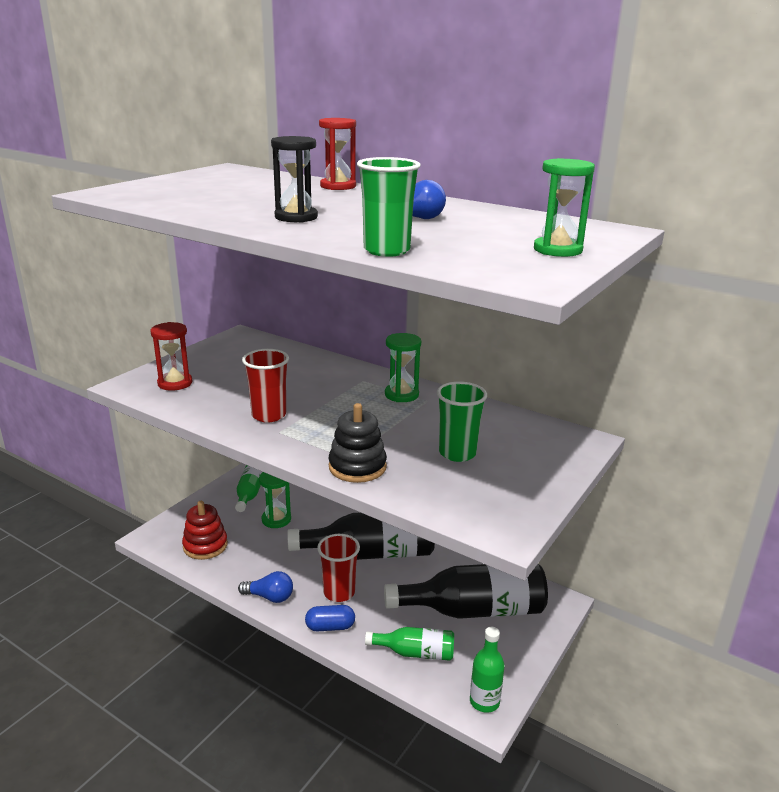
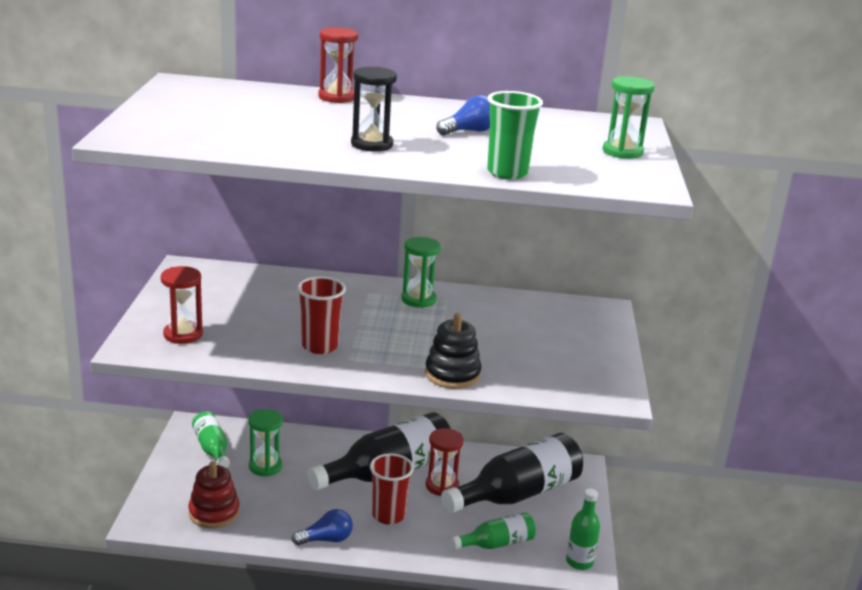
camera: 30 degrees left, 0 degrees up
(330, 627) = (406, 547): blue capsule -> none
(408, 580) = (442, 486): none -> red hourglass
(457, 453) = (520, 343): green cup -> none

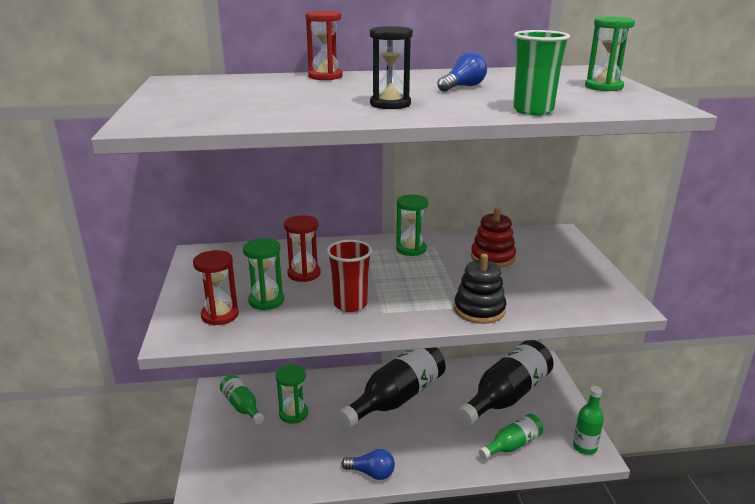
camera: 10 degrees left, 0 degrees up
(214, 513) = (264, 468): red stacking toy -> red stacking toy (492, 257)
(235, 328) = (266, 301): none -> green hourglass
(326, 539) = (371, 473): blue light bulb -> blue light bulb turned 45 degrees clockwise
(388, 515) = (414, 438): red cup -> none
(442, 486) = (445, 401): red hourglass -> red hourglass (304, 274)

